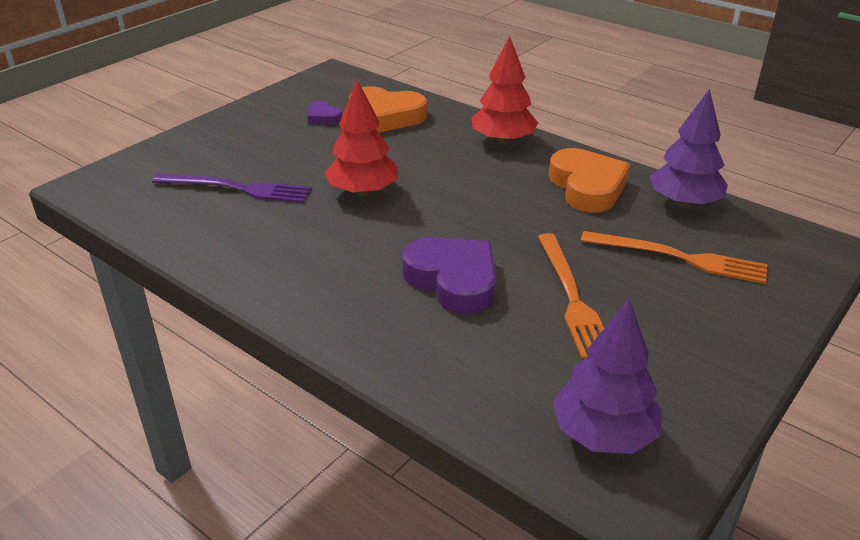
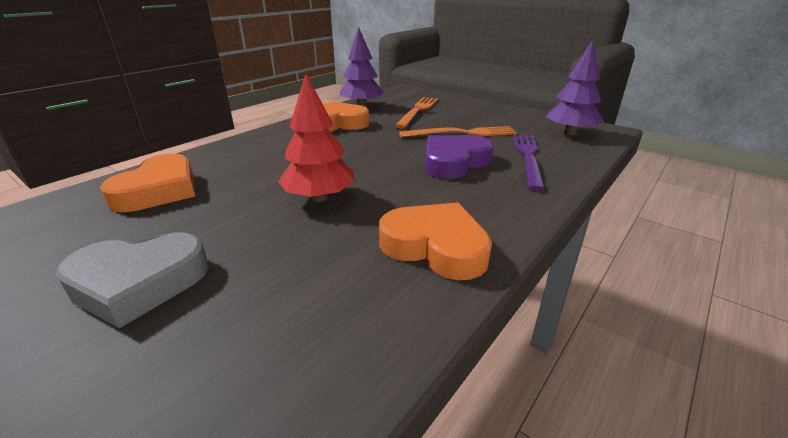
camera: 90 degrees left, 5 degrees down
(237, 188) = (284, 282): purple fork -> purple fork (528, 157)
(254, 139) = (139, 283): none -> grey heart
(262, 255) = (435, 247): none -> orange heart
(323, 117) = (120, 229): purple heart -> none
(503, 141) = (255, 143): red tree -> none

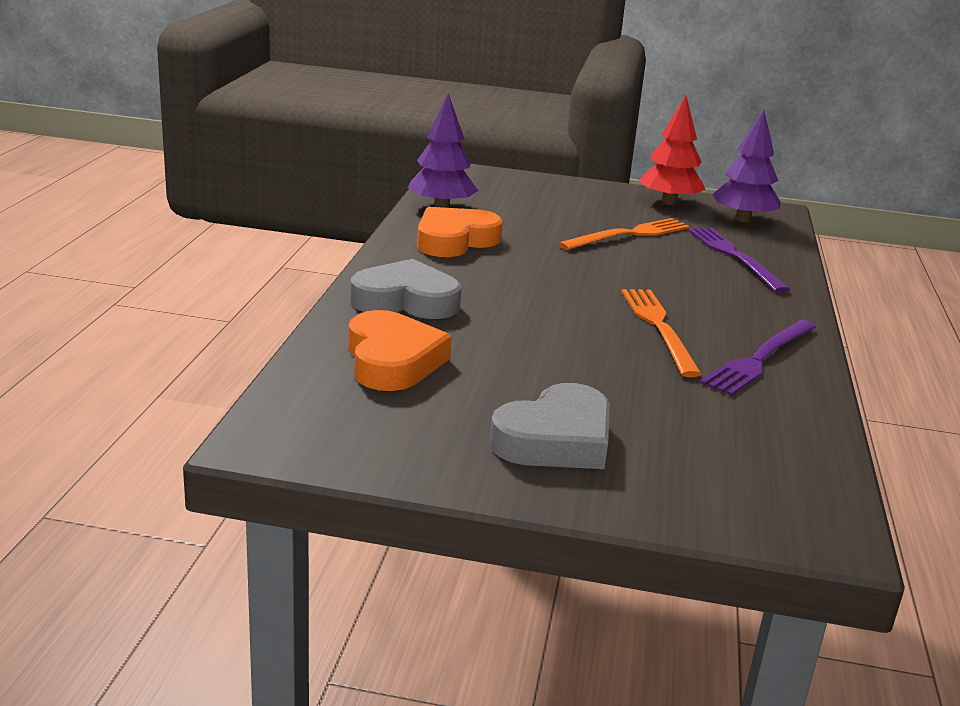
camera: 30 degrees left, 5 degrees down
(242, 154) = (406, 301): none -> grey heart
(319, 198) = (589, 336): red tree -> red tree (669, 202)
(418, 111) = (530, 207): orange fork -> orange fork (658, 327)
(435, 247) = (760, 359): orange heart -> purple fork
(454, 162) = (669, 274): purple heart -> none

